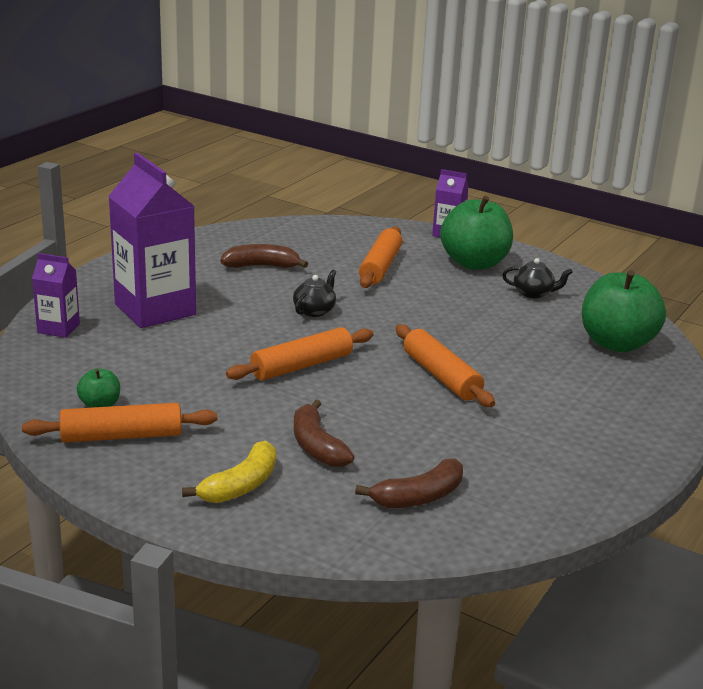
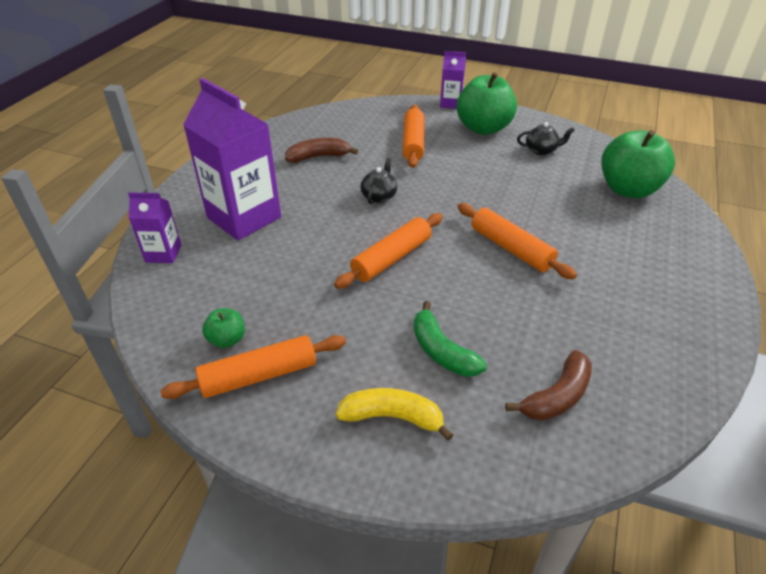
camera: 10 degrees left, 15 degrees up
(241, 485) = (392, 417): yellow banana -> yellow banana turned 105 degrees counterclockwise
(317, 446) = (441, 351): brown banana -> green banana

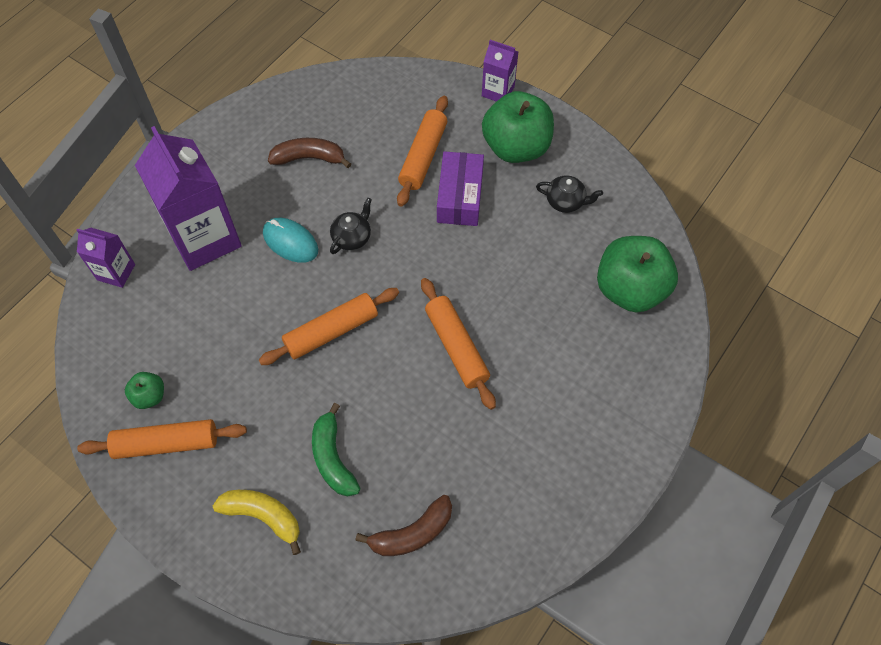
camera: 15 degrees right, 20 degrees up
(325, 207) = (290, 242): none -> turquoise mouse
(456, 160) = (460, 196): none -> purple box

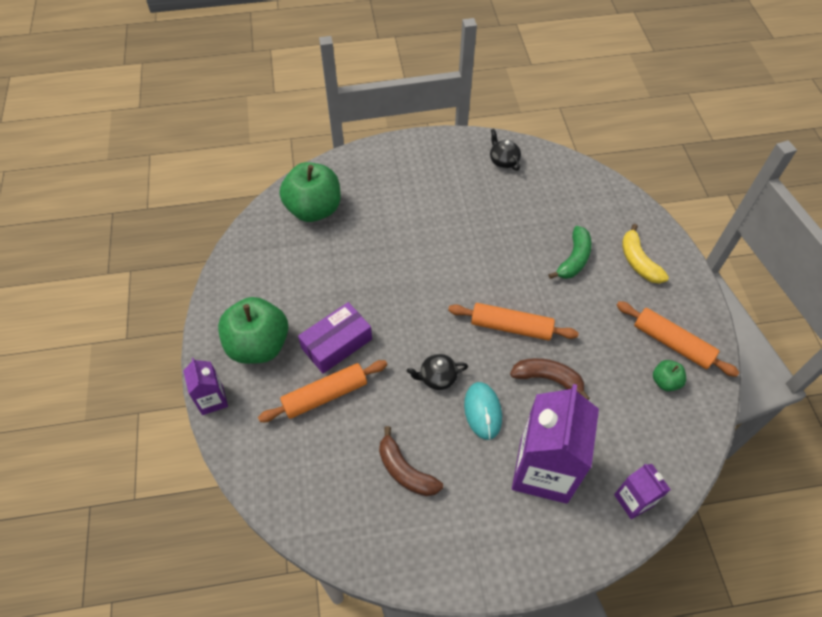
camera: 135 degrees left, 5 degrees down
(412, 533) = (562, 197): brown banana -> brown banana (548, 379)
(456, 347) = (445, 258): orange rolling pin -> none
(565, 202) = (279, 283): black teapot -> black teapot (503, 161)

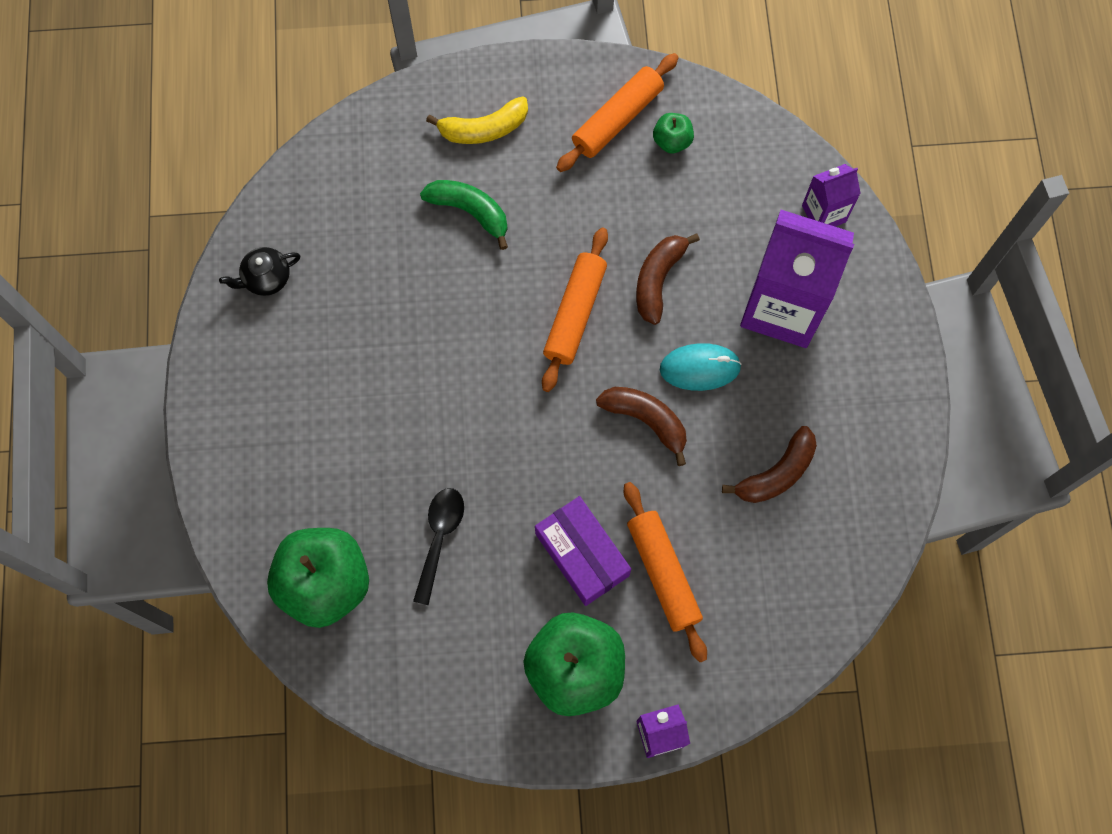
camera: 85 degrees left, 15 degrees up
(344, 263) = (439, 538): none -> black spoon
(437, 377) = (646, 420): black teapot -> brown banana

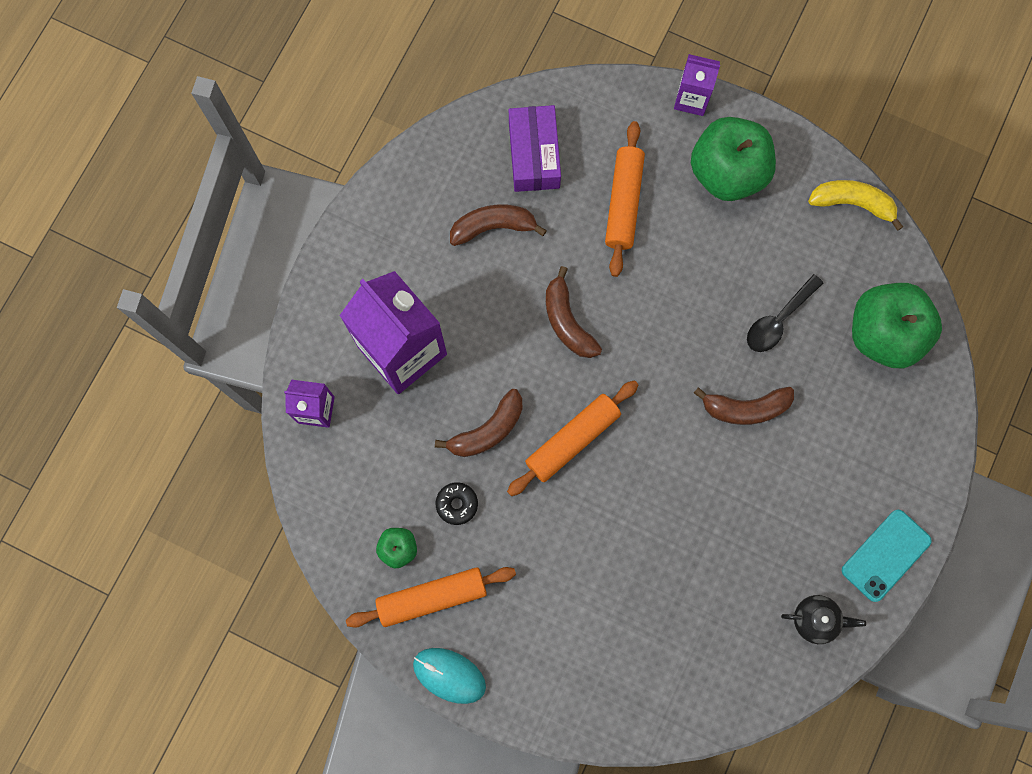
camera: 150 degrees left, 5 degrees up
(226, 368) = (886, 555): none -> turquoise phone
(427, 432) = (745, 408): none -> brown banana
(470, 211) = (609, 582): green banana -> none
(484, 129) = (554, 656): yellow banana -> yellow banana (852, 203)
(582, 554) = (676, 249): purple box -> purple box (534, 155)
(645, 203) = (457, 504): none -> black donut
(700, 368) = (500, 339): turquoise mouse -> turquoise mouse (449, 675)

